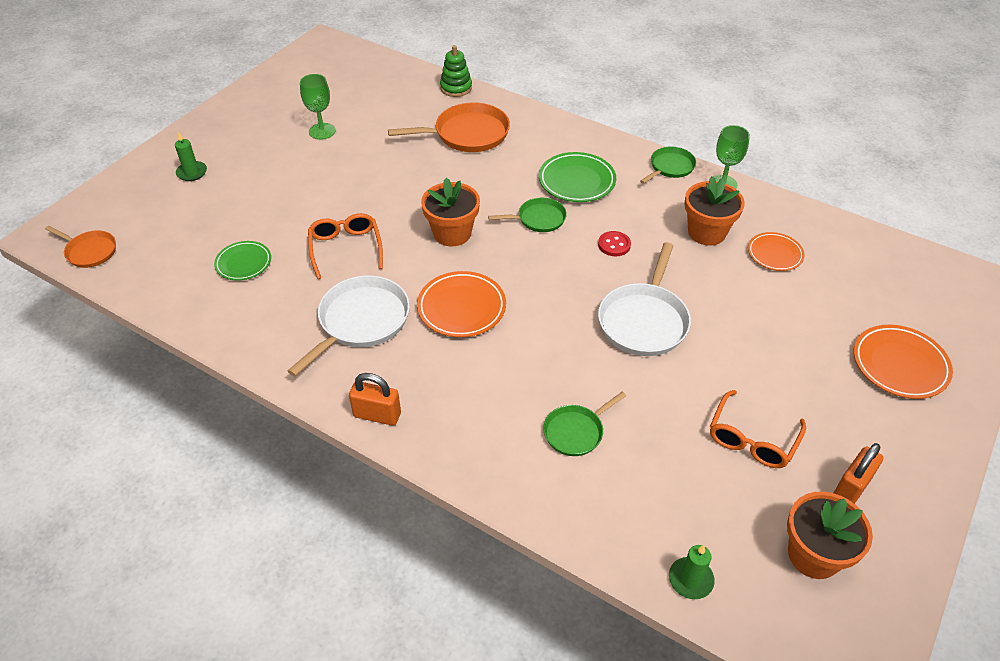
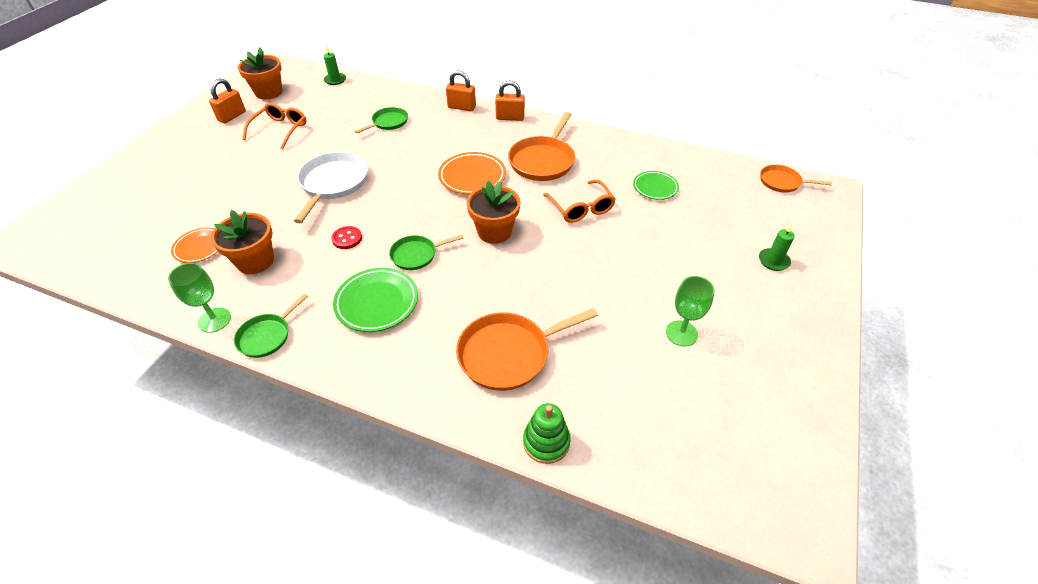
camera: 170 degrees right, 0 degrees up
(361, 321) = (543, 161): white pan -> orange pan
(450, 453) = (461, 107): none -> orange padlock
(899, 365) = (152, 177): orange plate -> none

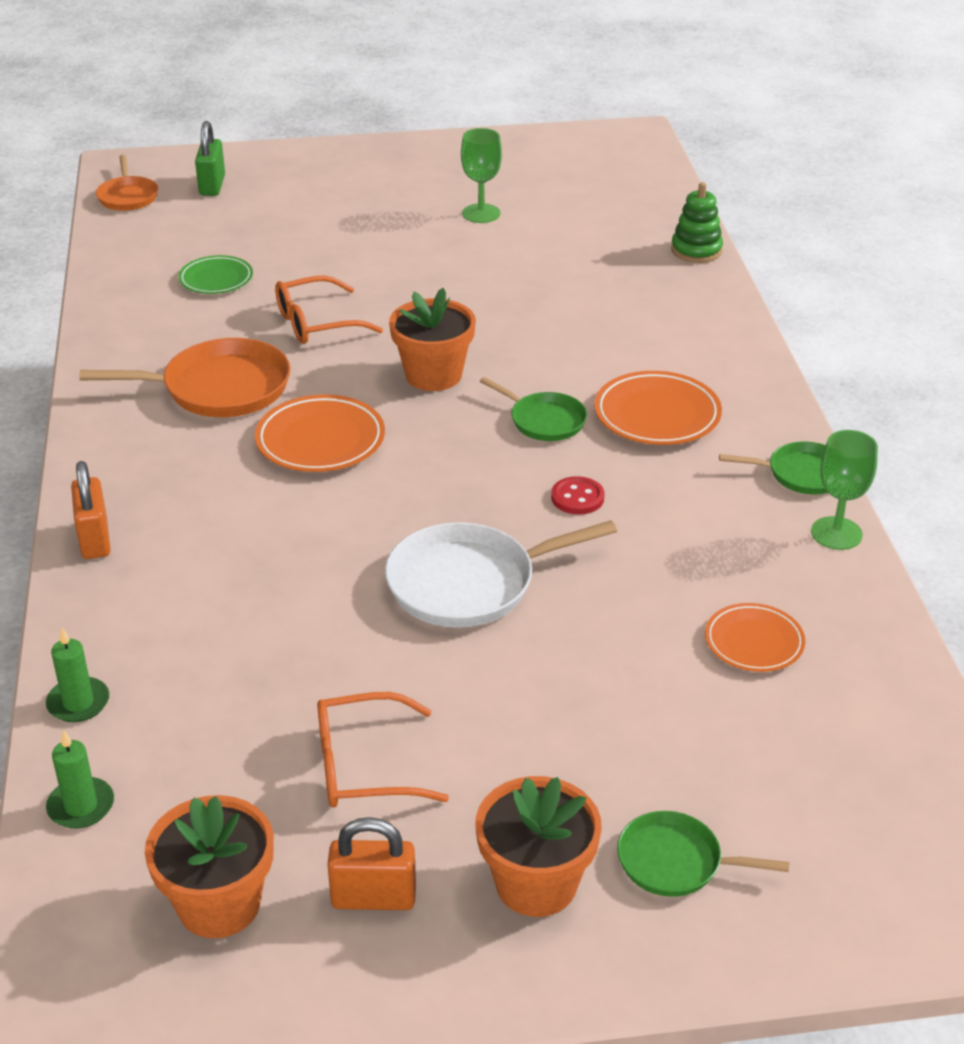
camera: 120 degrees left, 10 degrees down
(255, 261) = (712, 562): orange flower pot -> orange flower pot (536, 884)
(377, 302) = (657, 415): green plate -> orange plate
(388, 122) = (220, 613): green pan -> green pan (675, 862)
(508, 354) = (623, 300): orange pan -> none
(510, 117) = (98, 466): orange padlock -> none
(581, 208) = (316, 323): orange glasses -> orange glasses turned 150 degrees counterclockwise
(773, 261) = (307, 183): green candle -> green candle (78, 703)
(785, 218) = (212, 185): none -> green padlock

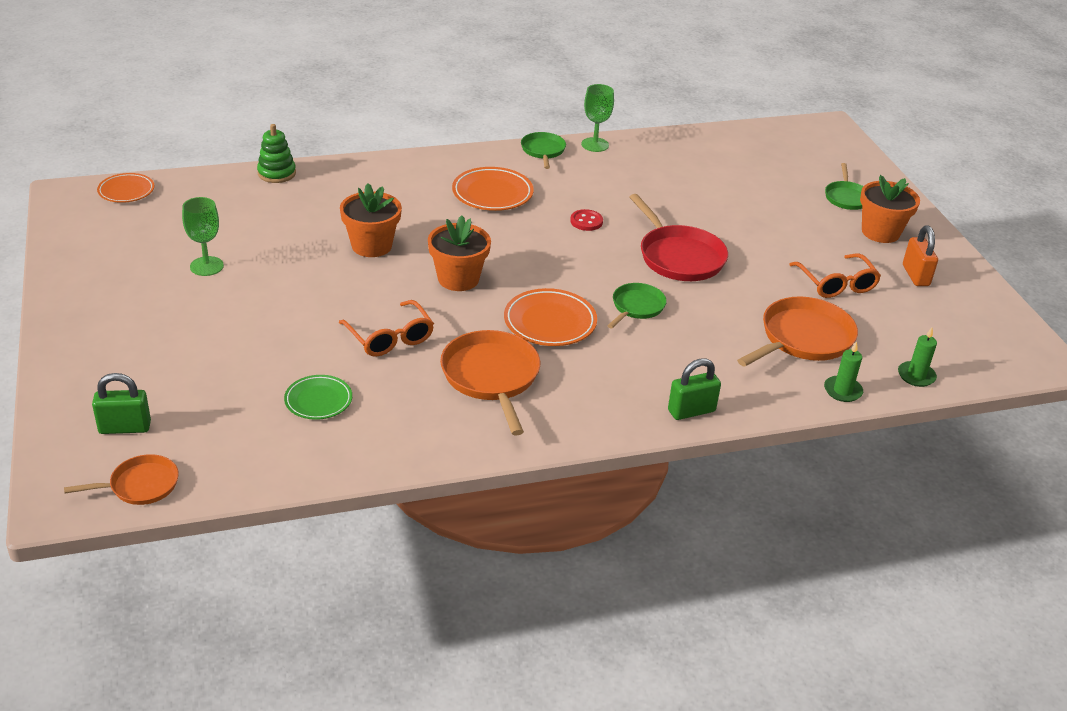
camera: 100 degrees left, 0 degrees up
(94, 539) = (691, 411): orange padlock -> green padlock
(219, 904) = (948, 320): orange flower pot -> orange flower pot (371, 246)
(220, 686) = (803, 338): none -> orange pan
(468, 583) = (679, 257): white pan -> red pan
(544, 421) = (507, 233): green pan -> green pan (636, 307)
(754, 642) = (692, 172): orange plate -> orange plate (126, 191)

